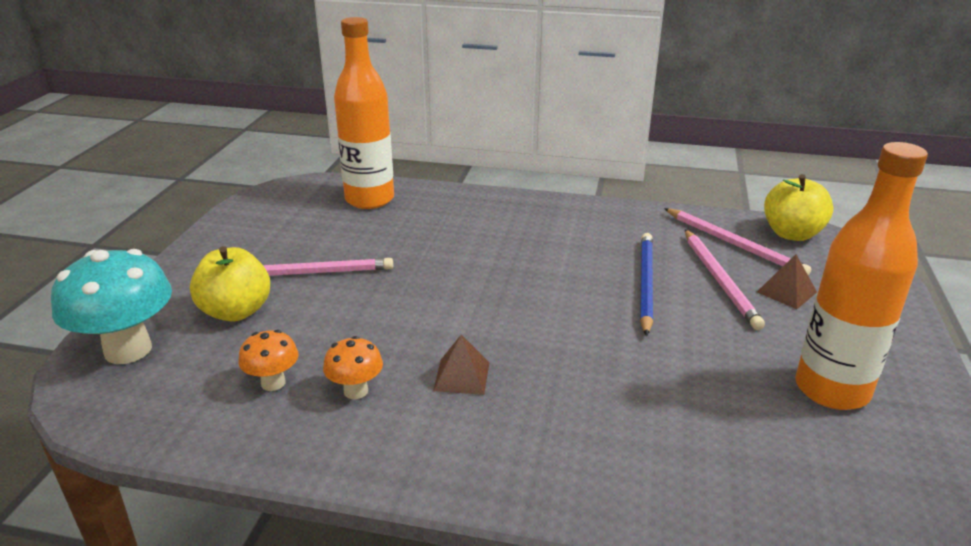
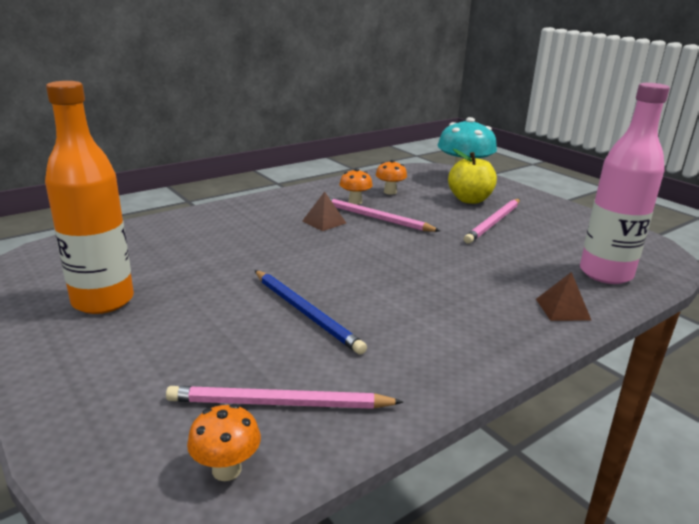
camera: 130 degrees right, 5 degrees down
(369, 199) = (605, 274): orange bottle -> pink bottle
(719, 280) = (251, 348): pink pencil -> pink pencil (375, 218)
(786, 292) = (180, 368): brown pyramid -> brown pyramid (562, 309)
(792, 234) = (226, 469): yellow apple -> orange mushroom

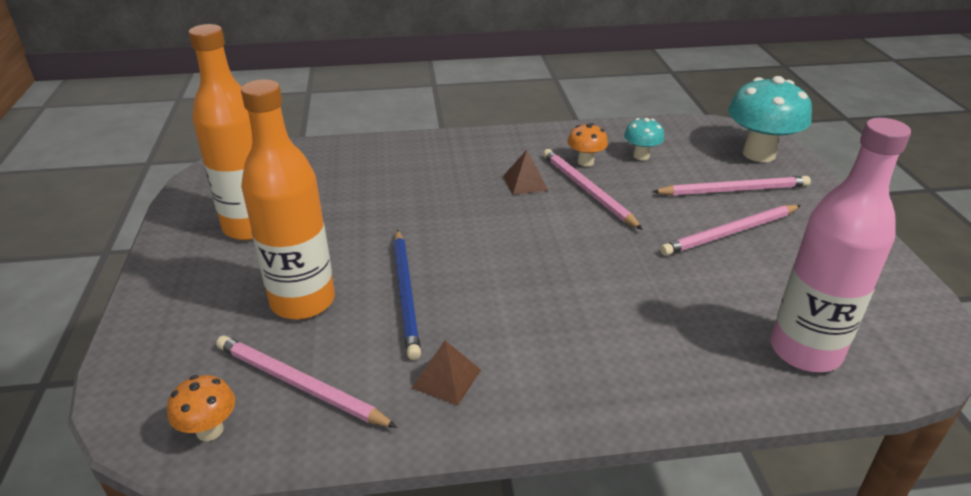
camera: 30 degrees right, 10 degrees up
(216, 342) = (303, 301): none -> orange bottle
(390, 192) = (641, 156): orange mushroom -> turquoise mushroom
(469, 200) = (733, 190): yellow apple -> pink pencil
(562, 309) = (689, 381): brown pyramid -> brown pyramid (446, 378)

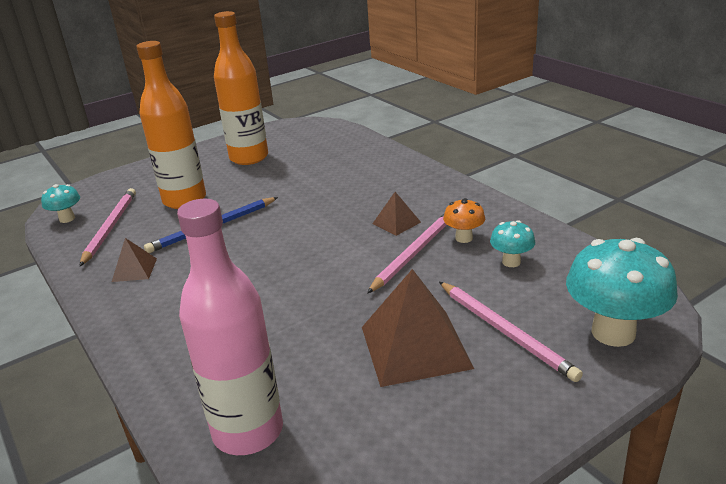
camera: 65 degrees right, 5 degrees down
(210, 430) = (67, 219): orange mushroom -> turquoise mushroom
(730, 233) = (415, 347): pink pencil -> brown pyramid

